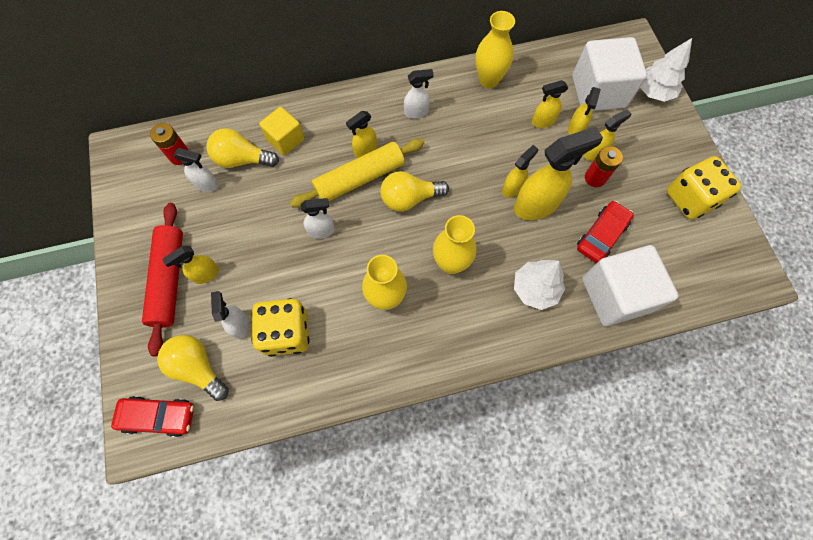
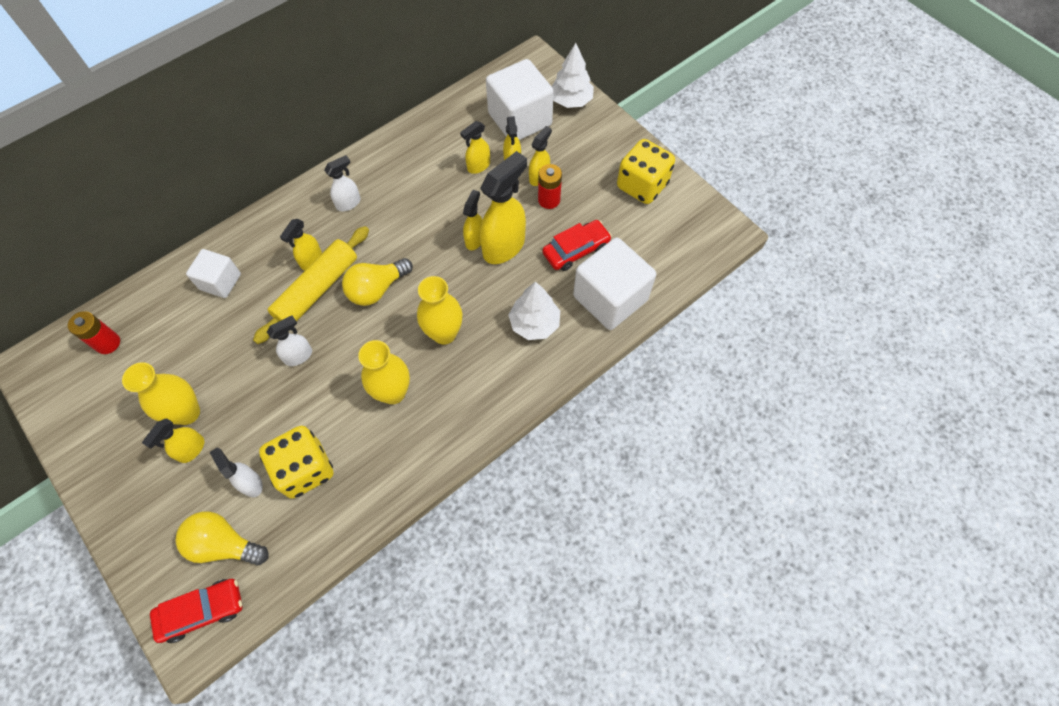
camera: 25 degrees left, 5 degrees down
(169, 280) = (153, 472): red rolling pin -> none
(207, 184) = (152, 360): white spray bottle -> none
(242, 159) = (181, 320): yellow light bulb -> none
(285, 140) = (220, 282): yellow cube -> white cube
(488, 80) = (409, 146): yellow vase -> yellow vase (187, 413)
(601, 235) = (576, 250): red car -> red car turned 45 degrees clockwise

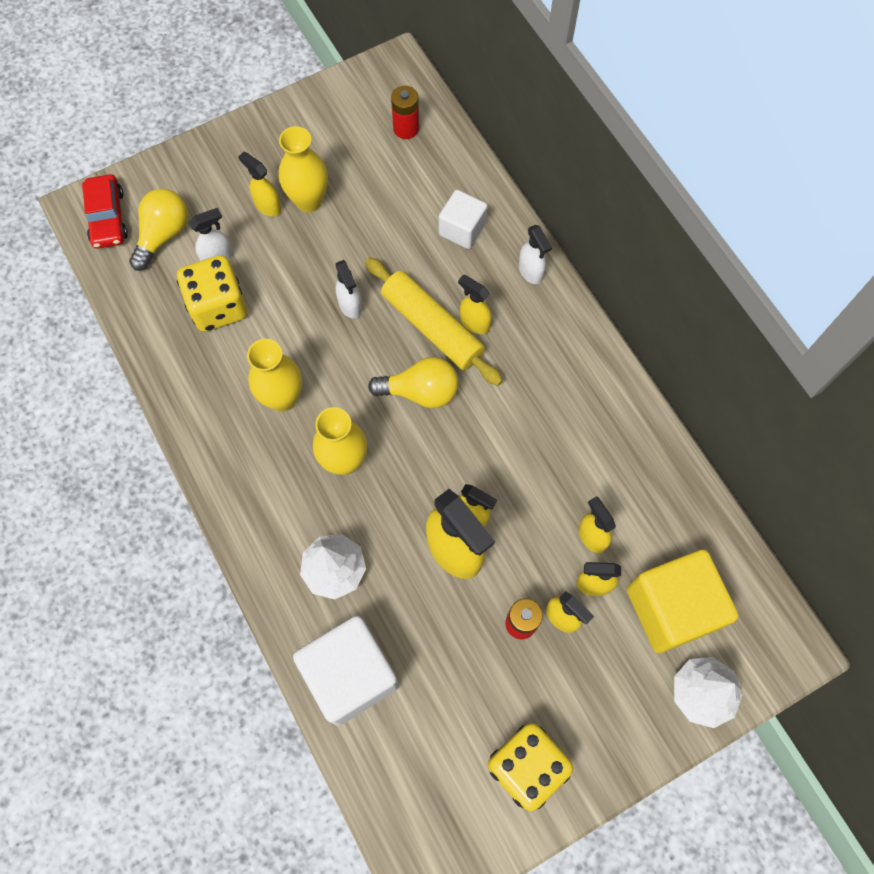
camera: 100 degrees right, 5 degrees up
(349, 203) = (552, 369): white spray bottle -> white spray bottle (530, 272)
(377, 289) = (420, 391): yellow light bulb -> yellow light bulb turned 120 degrees clockwise
(520, 119) = (671, 608): white cube -> yellow cube
(576, 250) = (432, 644): red car -> none

